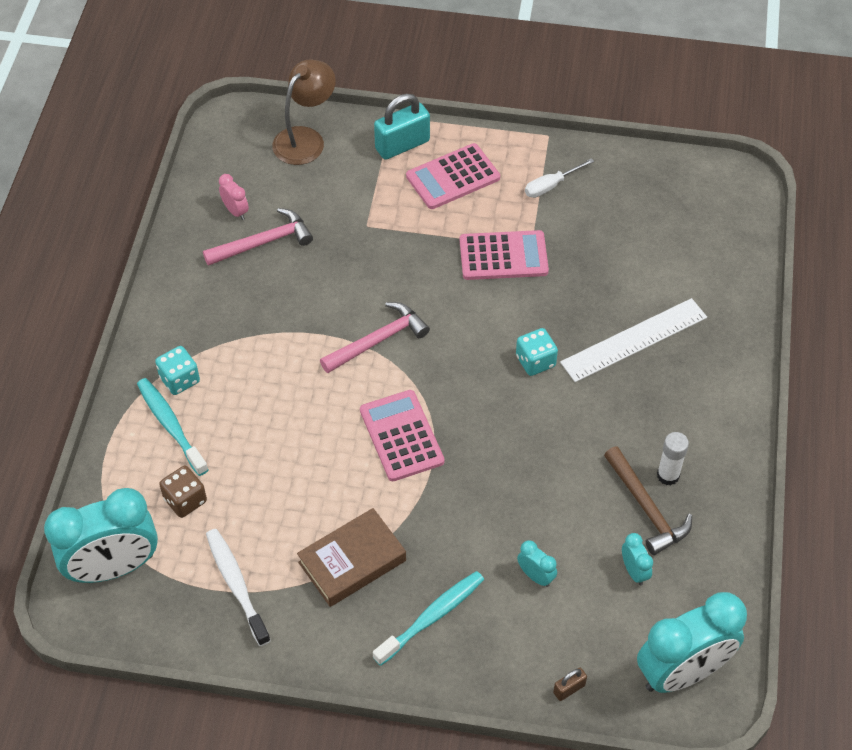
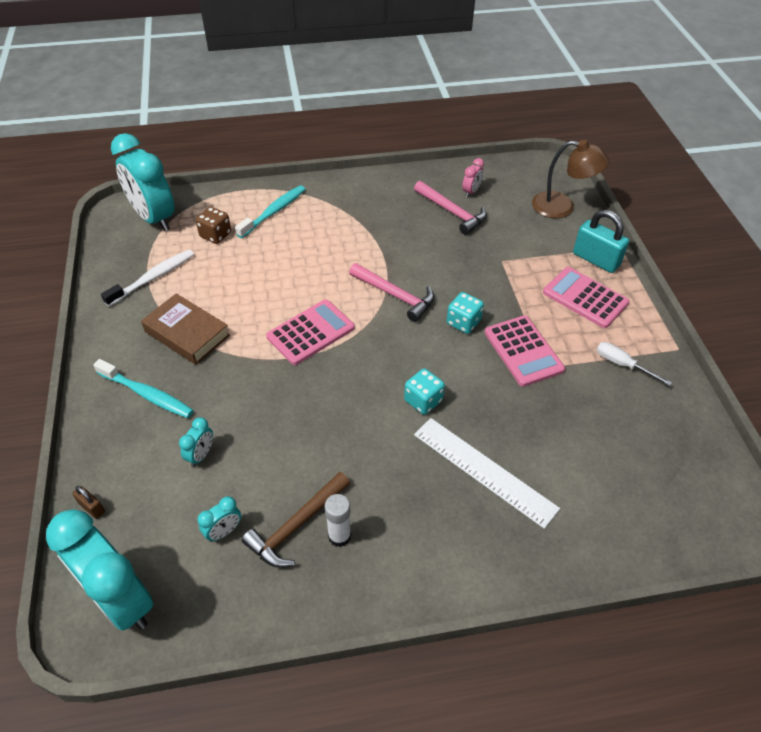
camera: 70 degrees right, 5 degrees down
(180, 379) = (313, 205): turquoise dice -> turquoise dice (463, 322)

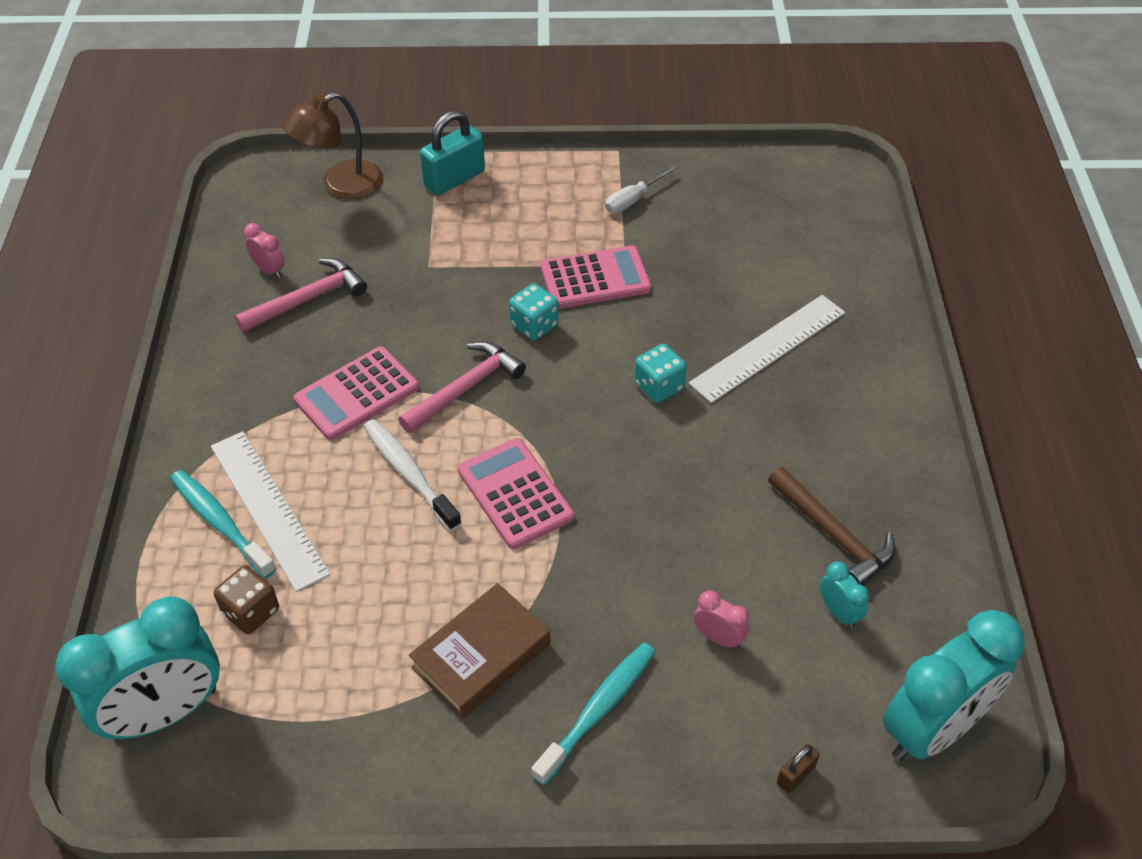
camera: 80 degrees left, 0 degrees up
(153, 278) = (334, 709): white toothbrush -> white toothbrush (409, 473)
(201, 455) = (718, 637): turquoise clock -> pink clock
(285, 228) = (269, 508): none -> white ruler
(339, 536) = (848, 493): white glue stick -> none
(562, 207) = (341, 185): brown lamp -> brown lamp turned 150 degrees counterclockwise
(585, 298) = (519, 204): pink calculator -> pink calculator (357, 394)

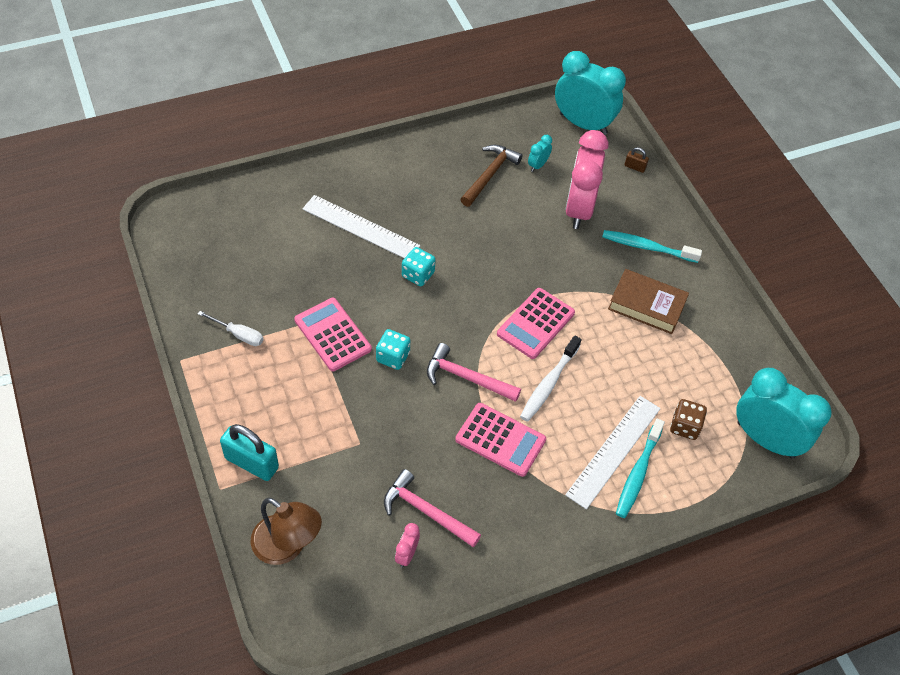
camera: 115 degrees left, 5 degrees up
(718, 637) = (579, 209): pink clock -> pink clock, size x2.38

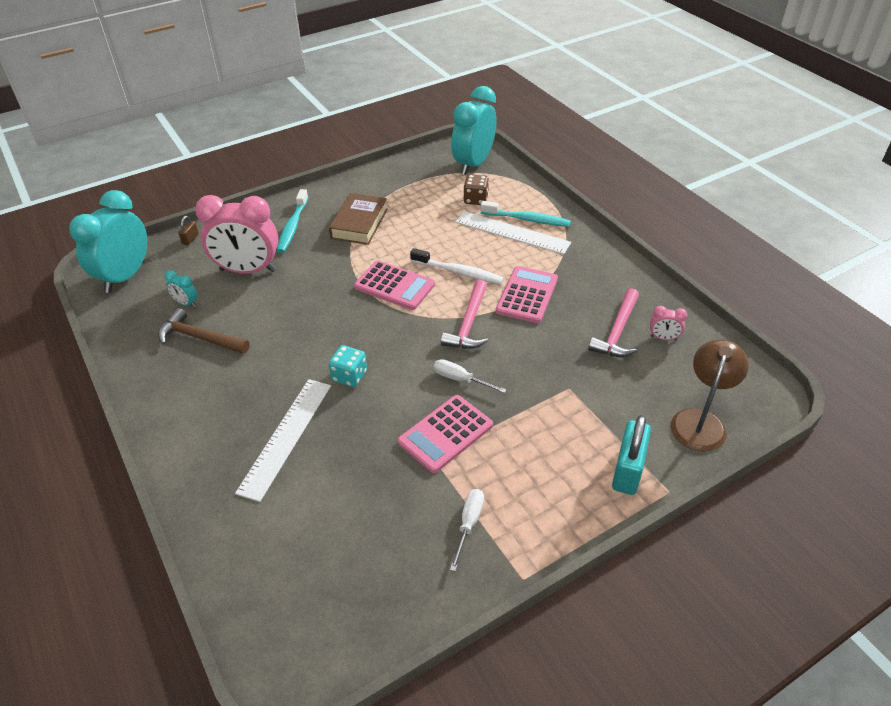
camera: 95 degrees left, 10 degrees down
(393, 357) = (460, 379): turquoise dice -> white screwdriver

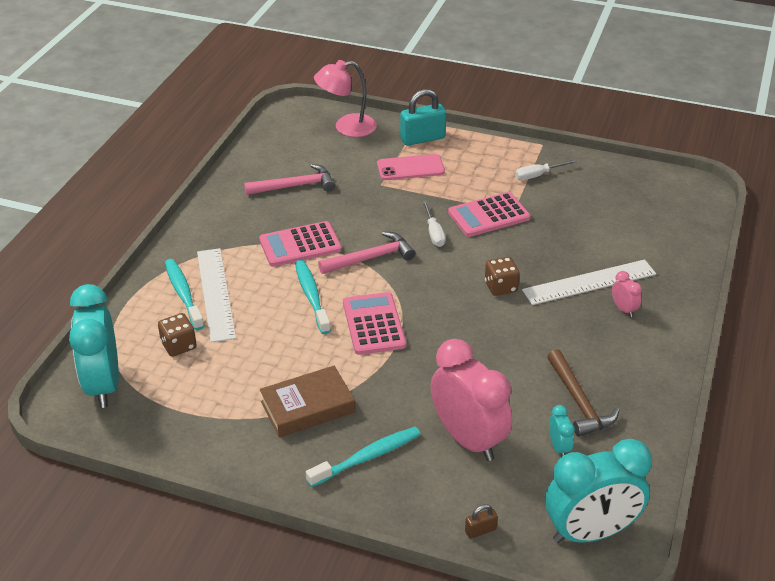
camera: 130 degrees left, 5 degrees down
(349, 376) = (500, 287): turquoise dice -> brown dice
(445, 434) = (489, 215): pink calculator -> pink calculator turned 150 degrees clockwise
(459, 272) = (311, 296): white toothbrush -> turquoise toothbrush
(473, 164) = (104, 384): turquoise clock -> turquoise clock turned 90 degrees clockwise
(578, 426) = (410, 168): none -> pink phone
(663, 338) = (279, 165): pink clock -> pink clock (623, 309)
(700, 421) = (346, 127): brown lamp -> pink lamp

